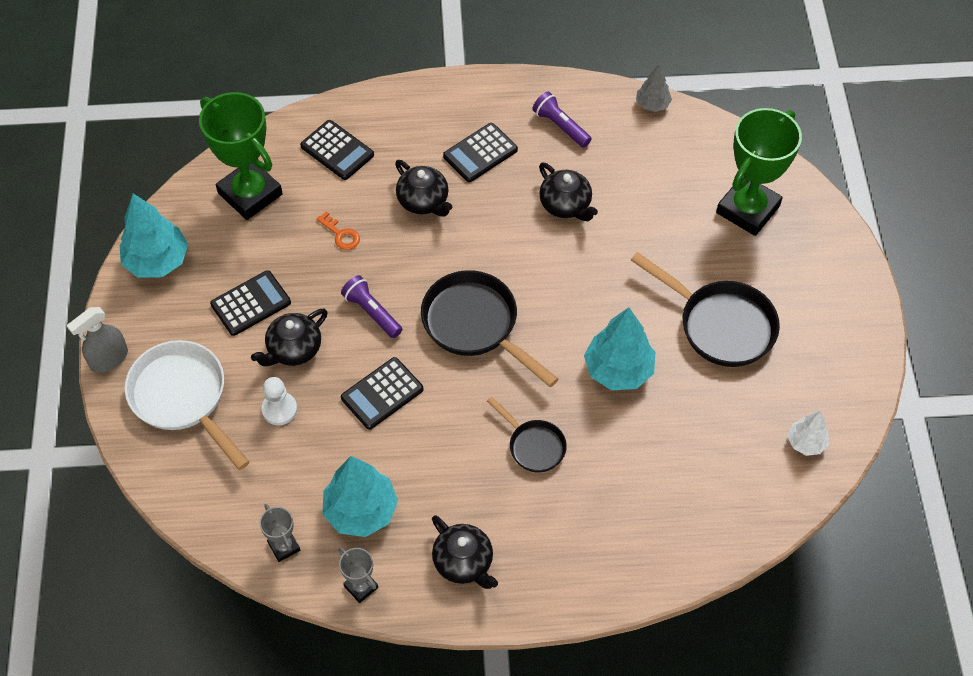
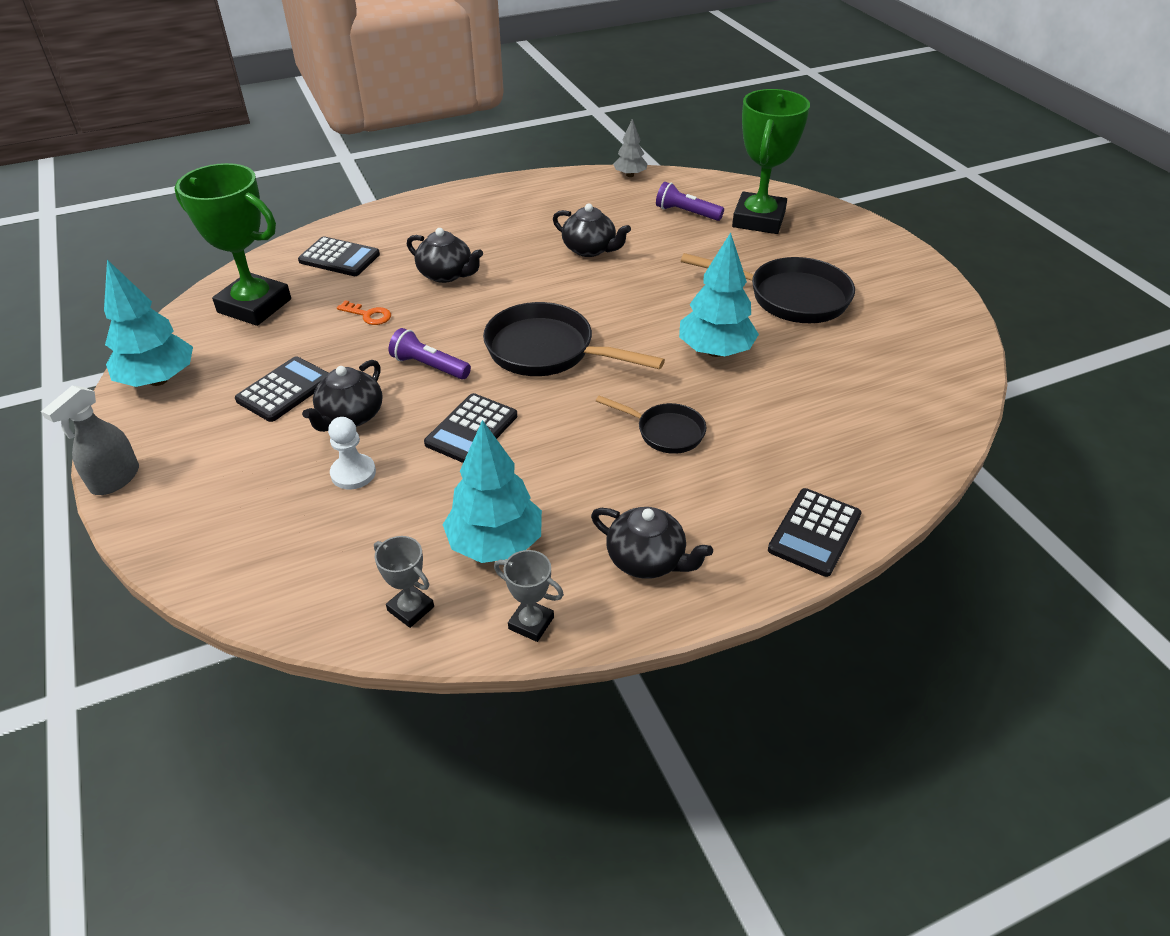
camera: 20 degrees left, 15 degrees down
(183, 398) = (224, 492): white pan -> none
(480, 153) = (487, 232): black calculator -> black calculator (814, 532)
(560, 126) = (555, 202): purple flashlight -> purple flashlight (686, 213)
(806, 442) = (934, 361): white tree -> none

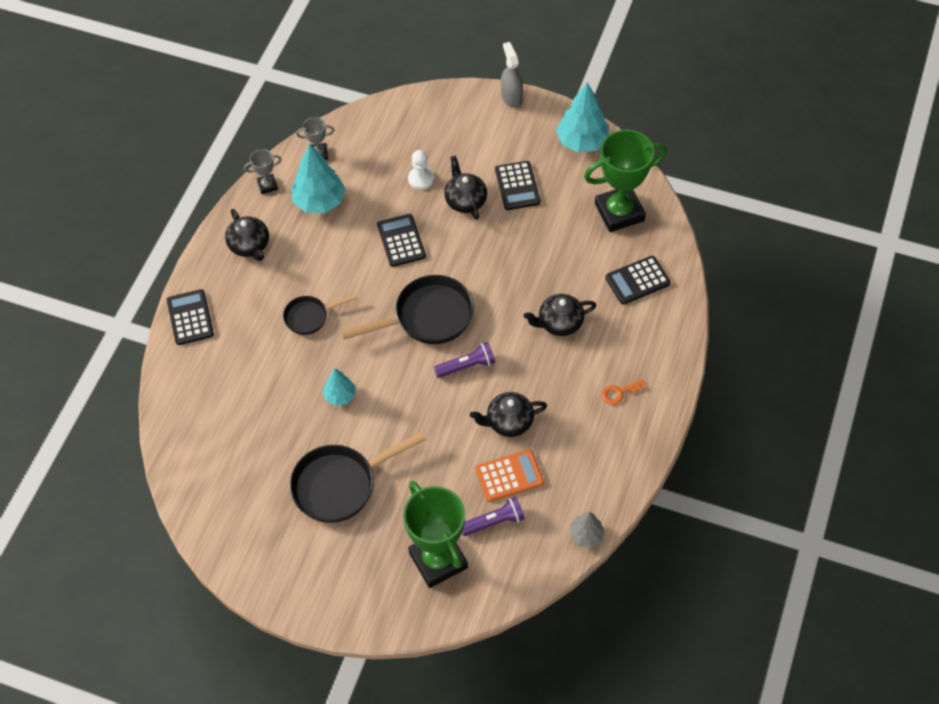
camera: 135 degrees right, 15 degrees up
(368, 315) = (553, 258): orange key -> orange key (619, 393)
(429, 366) = (472, 256): purple flashlight -> purple flashlight (467, 366)
(638, 225) = (509, 476): none -> orange calculator
(647, 560) = (250, 245): black teapot -> black teapot turned 105 degrees counterclockwise
(715, 351) = (340, 395): turquoise tree -> turquoise tree, size x0.56

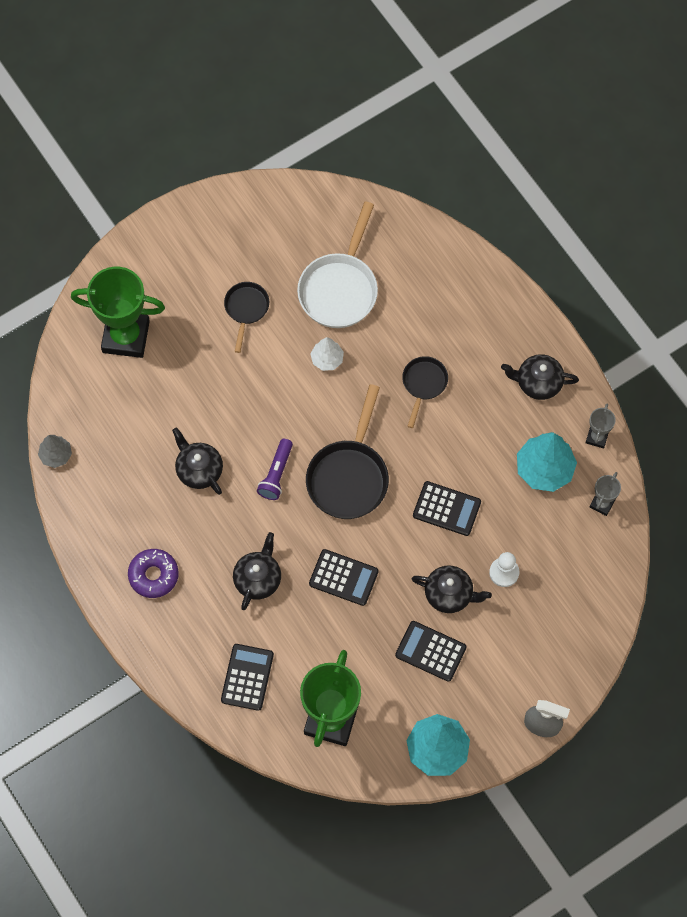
camera: 125 degrees right, 10 degrees up
(190, 317) = (496, 293): black calculator -> black calculator (343, 577)
(268, 428) = (340, 288): none -> white pan
(340, 395) = (327, 359): turquoise tree -> white tree
(340, 485) = (246, 309): black pan -> black pan, size x0.56
(494, 522) = (123, 397): purple flashlight -> none
(508, 422) = (199, 469): black teapot -> black teapot turned 60 degrees counterclockwise
(509, 476) = (151, 436): orange calculator -> none
(619, 393) = (153, 575): orange key -> purple donut

